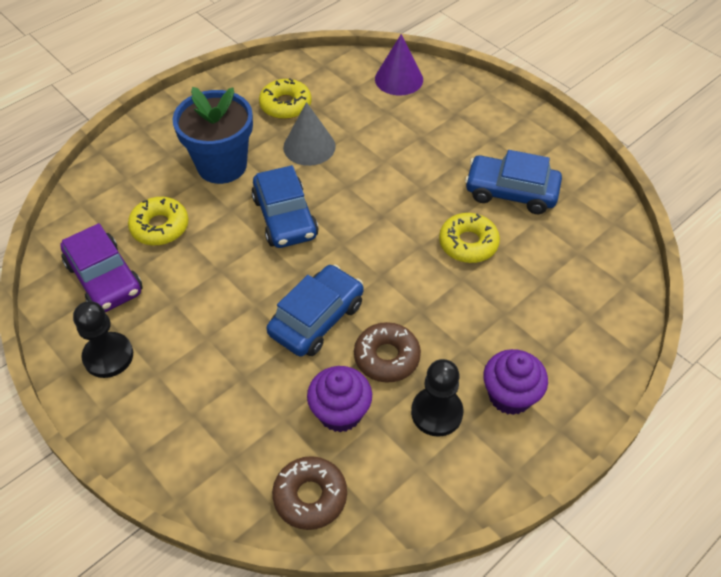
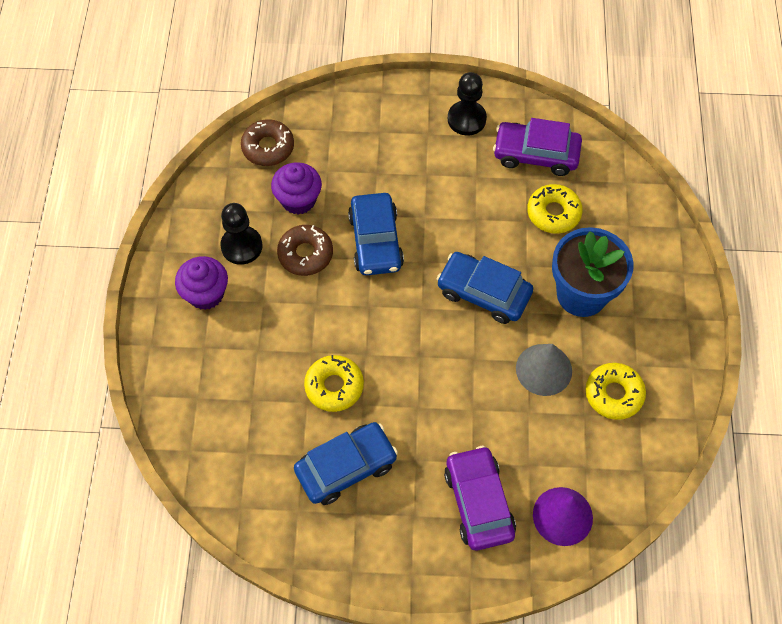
camera: 135 degrees right, 10 degrees up
(442, 117) = (478, 502): none -> purple car

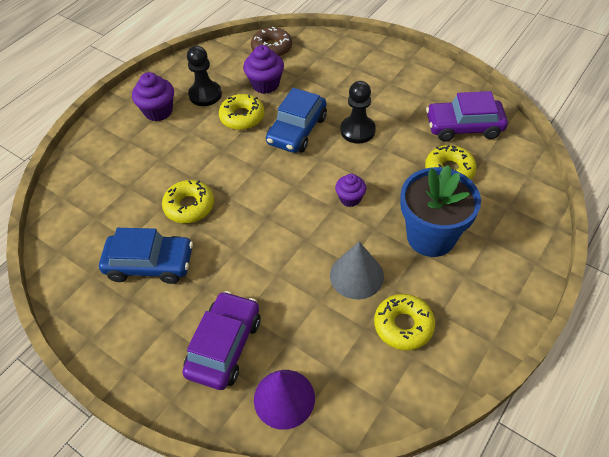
camera: 35 degrees right, 10 degrees down
(305, 254) = (242, 117): brown donut -> yellow donut
(466, 119) = (425, 85): black pawn -> black pawn (357, 130)
(483, 293) = (350, 198): blue car -> purple cupcake
(536, 154) = (464, 127): purple car -> purple car turned 45 degrees counterclockwise

